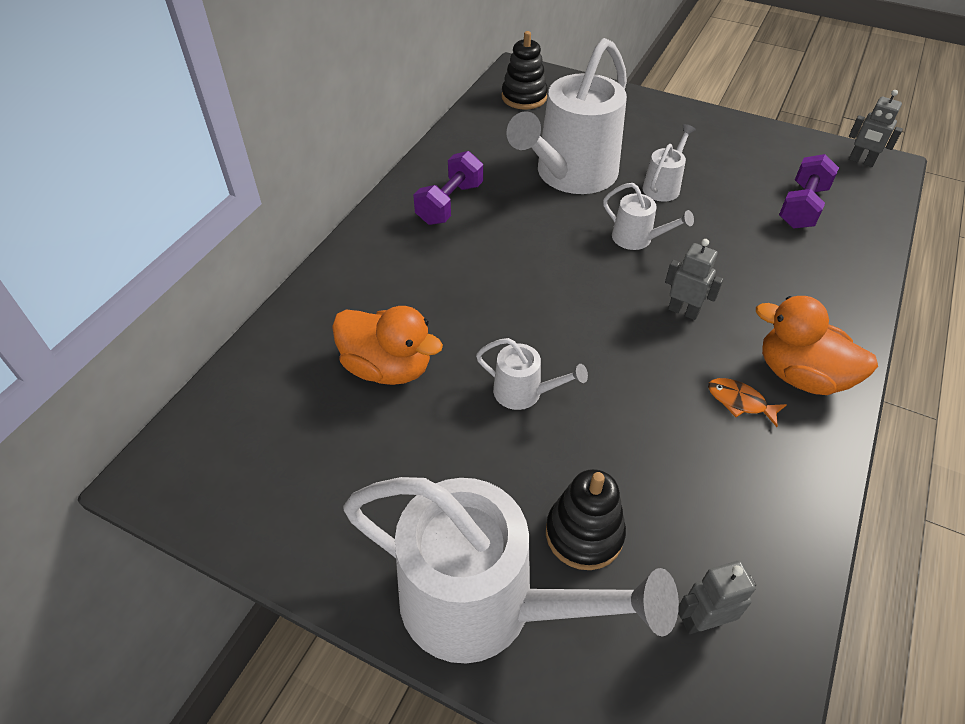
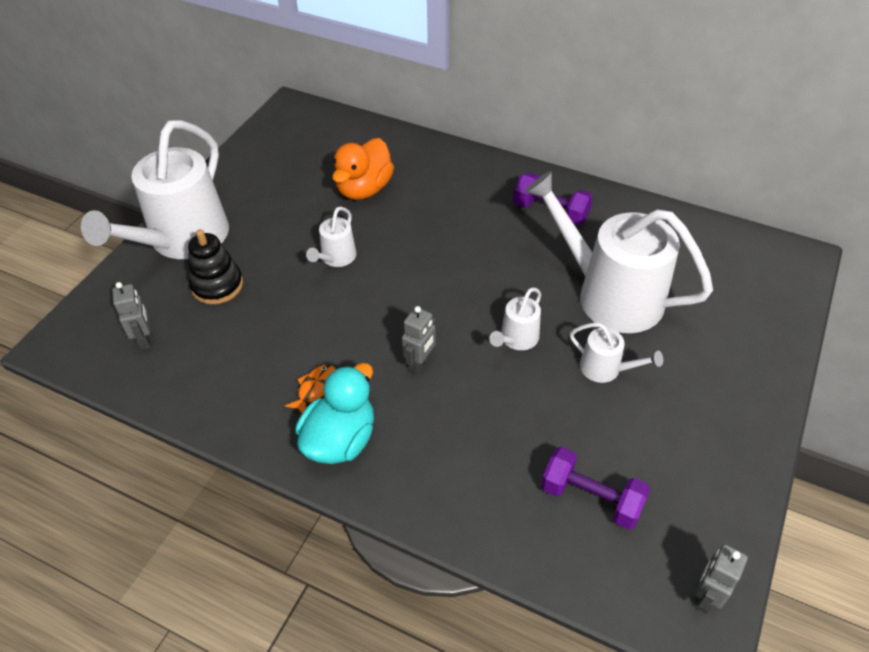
camera: 90 degrees right, 0 degrees up
(524, 97) = (745, 261): black stacking toy -> none
(800, 375) = (340, 439): orange duck -> turquoise duck

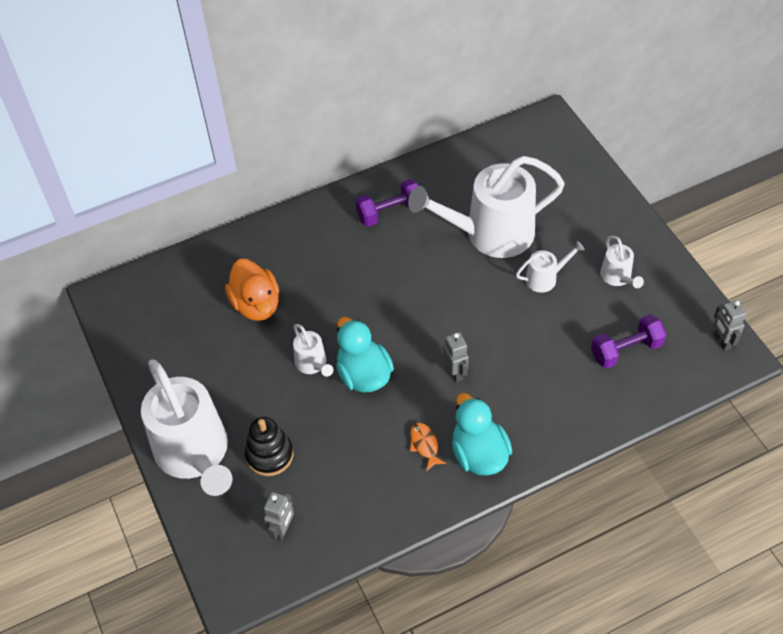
camera: 50 degrees left, 5 degrees up
(145, 339) = (283, 529): grey robot -> grey robot turned 90 degrees clockwise
(356, 298) = (363, 375): none -> turquoise duck
(516, 339) = (482, 307): white watering can -> white watering can (618, 277)

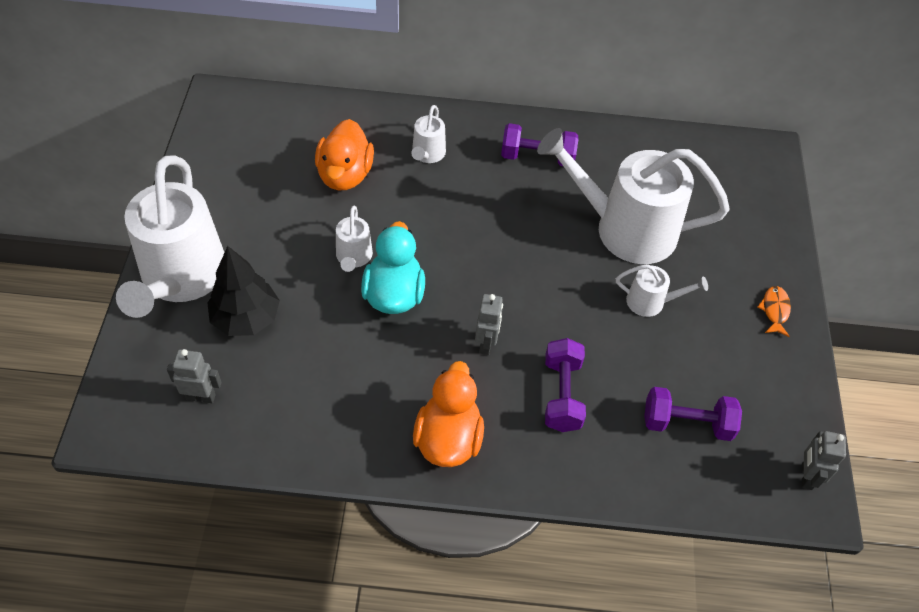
camera: 25 degrees right, 0 degrees up
(269, 455) = (246, 319): black stacking toy -> black tree
(283, 529) = (201, 397): grey robot -> grey robot turned 135 degrees counterclockwise
(424, 445) = (400, 397): orange fish -> orange fish (774, 310)
(479, 454) = (448, 439): turquoise duck -> orange duck
(532, 379) = (561, 395): none -> purple dumbbell
(618, 277) = (732, 343): white watering can -> white watering can (427, 154)

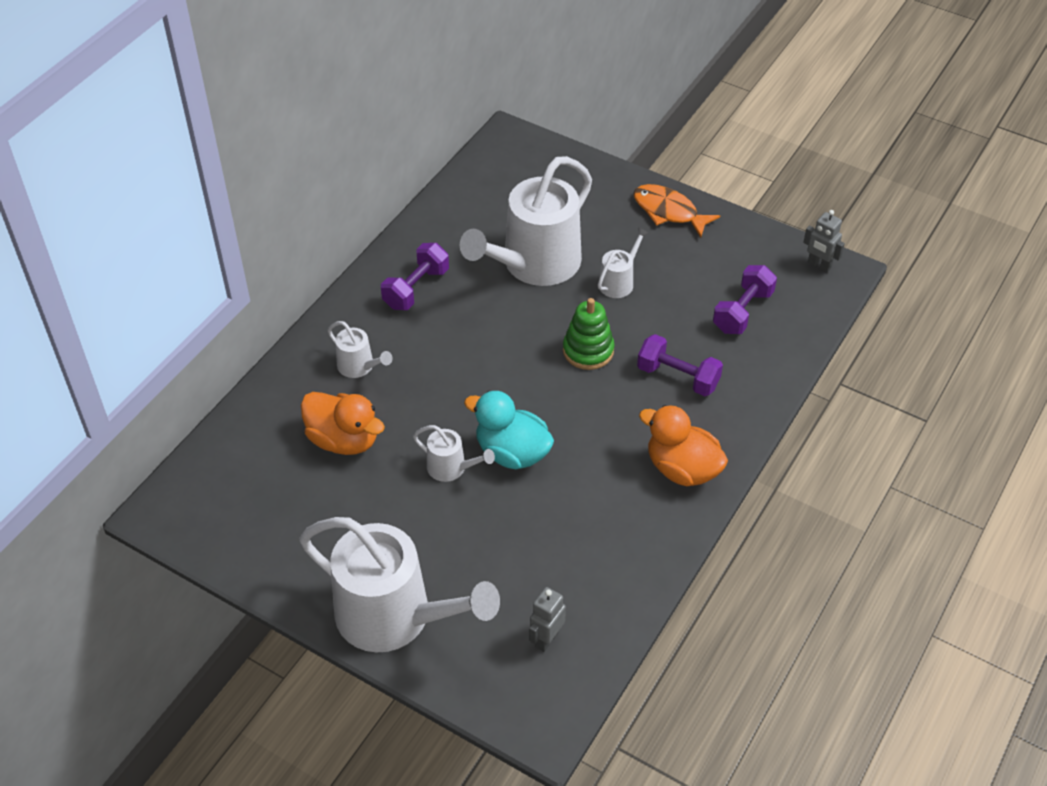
camera: 60 degrees left, 5 degrees down
(246, 319) = (476, 576): black tree -> none
(486, 343) = (601, 407): grey robot -> none
(548, 308) = (588, 351): none -> green stacking toy
(774, 310) = (668, 211): orange fish -> orange fish, size x1.70

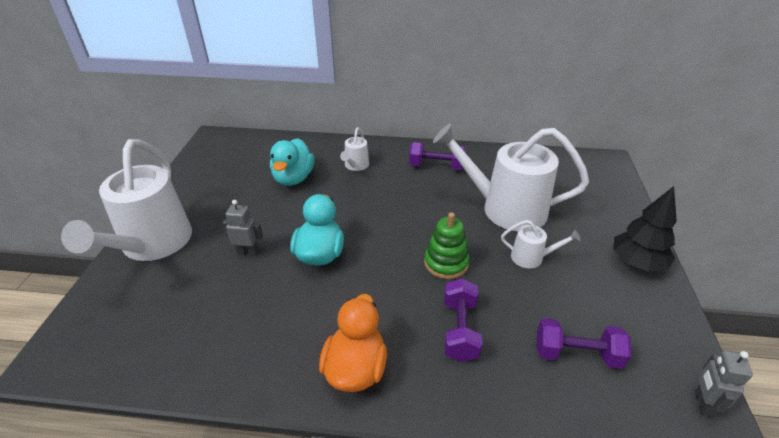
camera: 65 degrees right, 10 degrees down
(344, 440) = (293, 178): orange duck -> turquoise duck
(451, 468) = (291, 229): white watering can -> none
(546, 639) = (141, 333): grey robot -> grey robot (248, 252)
(668, 211) = (637, 263): orange fish -> black tree

